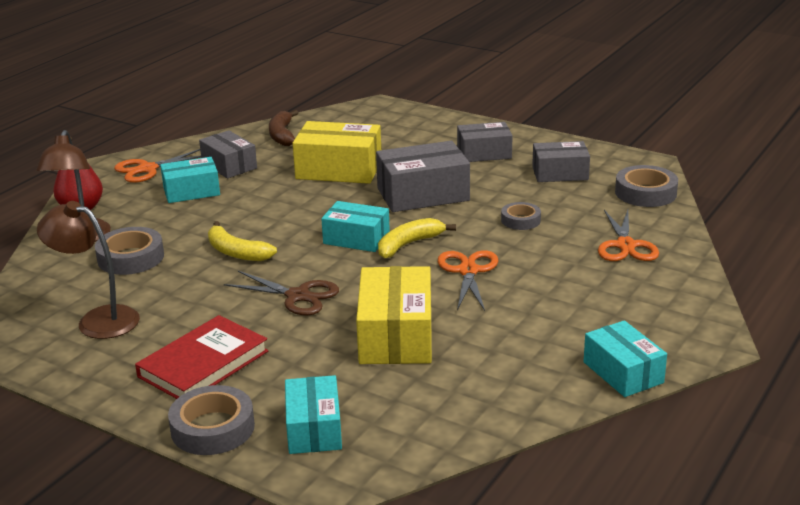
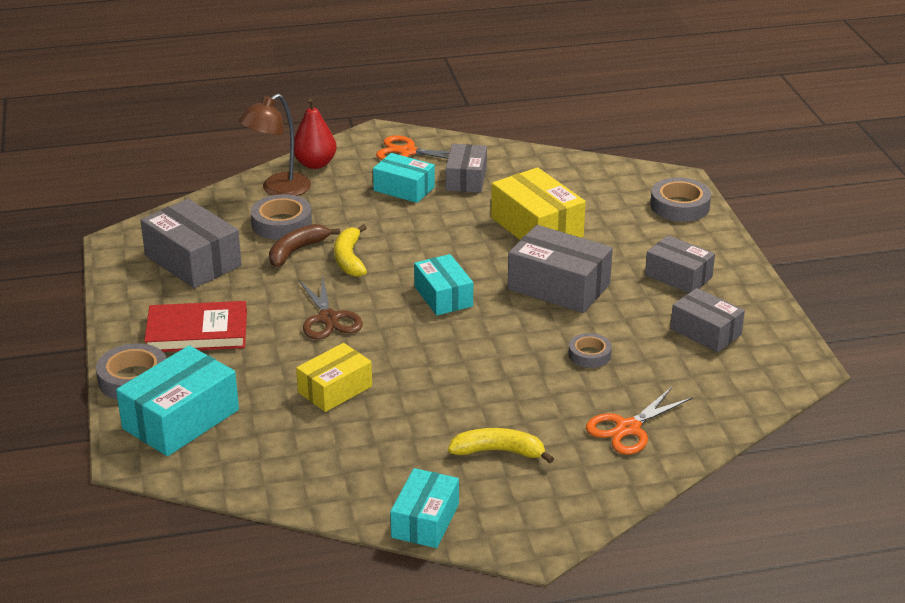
camera: 45 degrees right, 5 degrees up
(98, 320) = (193, 261): brown lamp -> grey box
(282, 135) = (551, 171): brown banana -> brown banana (297, 251)
(314, 429) = (181, 419): turquoise box -> turquoise box, size x1.53
(396, 335) = (335, 389): yellow box -> yellow box, size x0.65
(408, 244) = (470, 324): yellow banana -> yellow banana (498, 451)
(468, 271) = (470, 372): orange scissors -> none
(645, 193) = (743, 394): grey tape -> grey tape (680, 206)

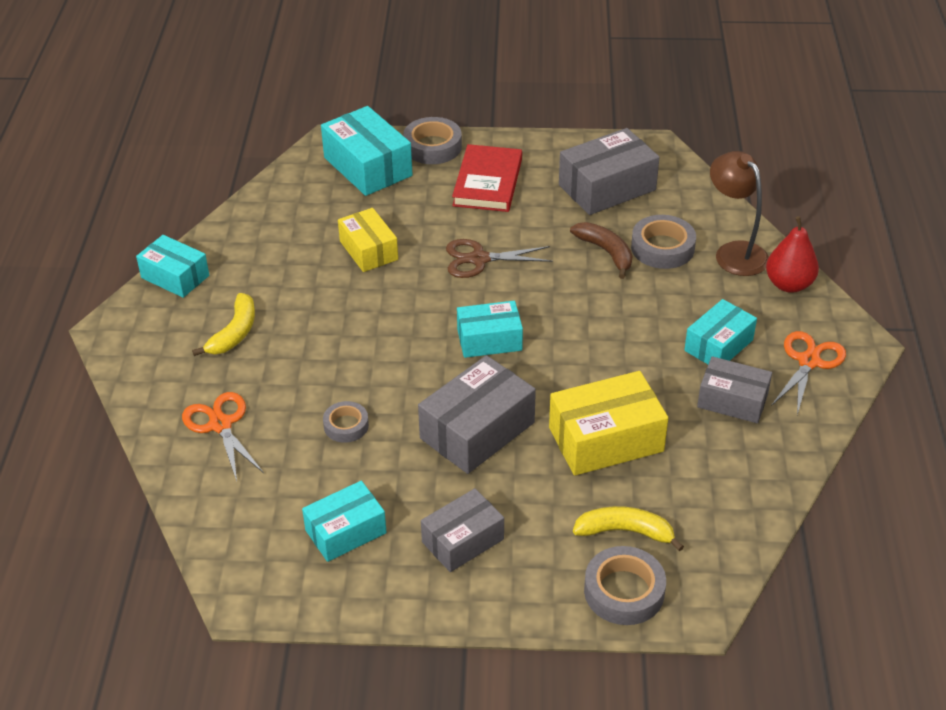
camera: 105 degrees right, 10 degrees up
(349, 259) = (580, 285): yellow banana -> yellow banana (625, 531)
(705, 332) = (345, 531): grey box -> turquoise box

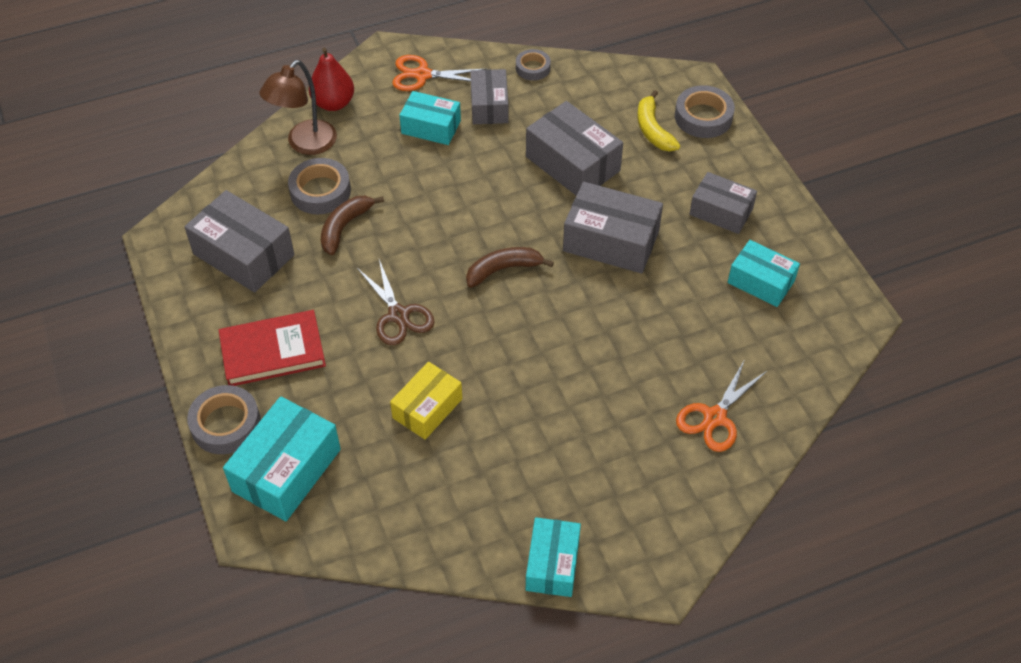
camera: 115 degrees left, 10 degrees up
(234, 333) = (601, 465): yellow banana -> none
(346, 425) = (659, 327): grey tape -> grey tape (533, 68)
(489, 340) = (503, 269): turquoise box -> brown banana
(606, 439) = (572, 164): yellow box -> grey box

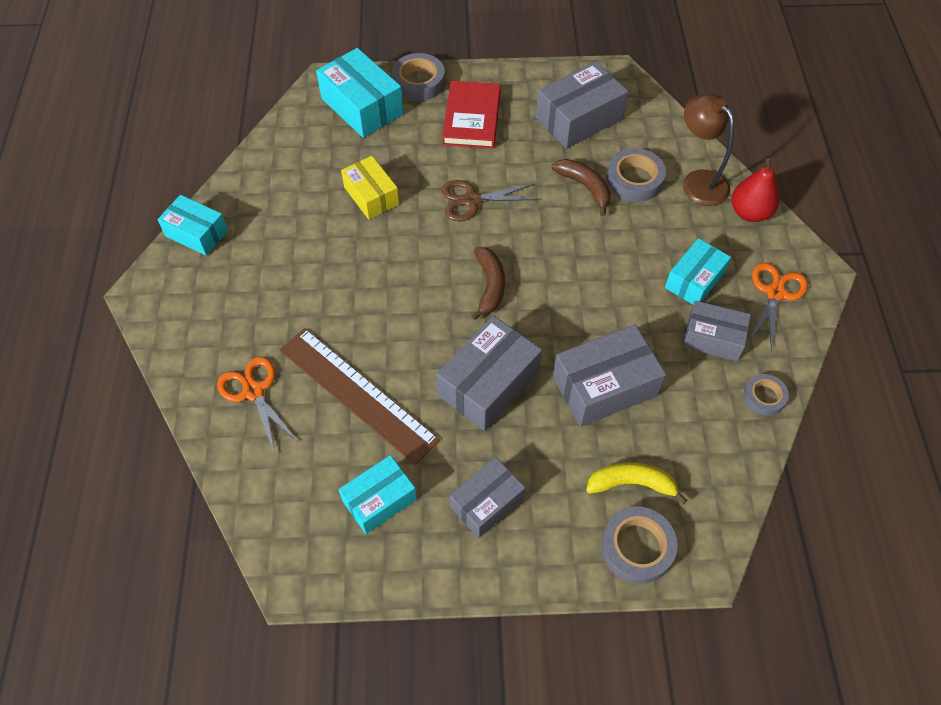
camera: 110 degrees right, 5 degrees up
(672, 333) = (357, 394): none -> brown ruler

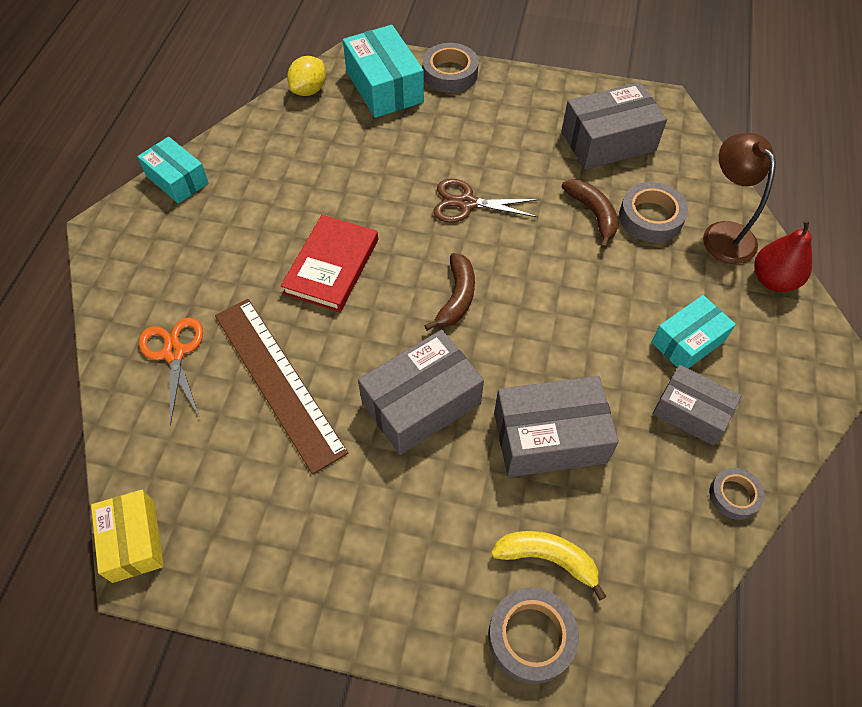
camera: 15 degrees right, 0 degrees up
(292, 123) = (309, 90): none -> yellow lemon
(371, 196) = (363, 178): yellow box -> yellow box (133, 541)
(379, 500) = (262, 504): turquoise box -> none
(472, 118) = (493, 119): red book -> red book (331, 266)
(487, 503) = (376, 538): grey box -> none
(775, 293) = (780, 377): orange scissors -> none

